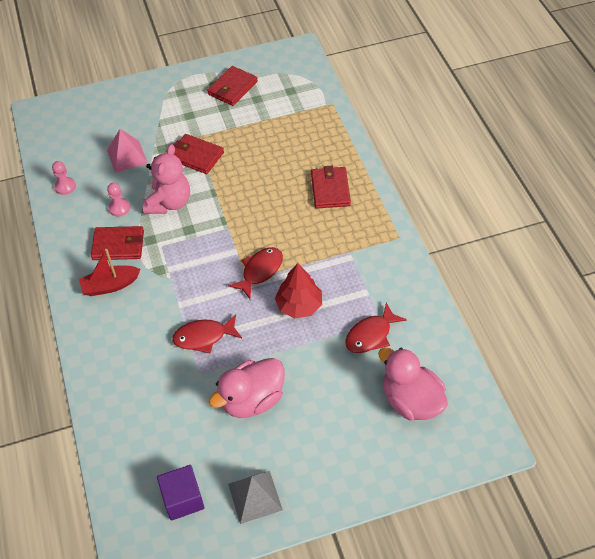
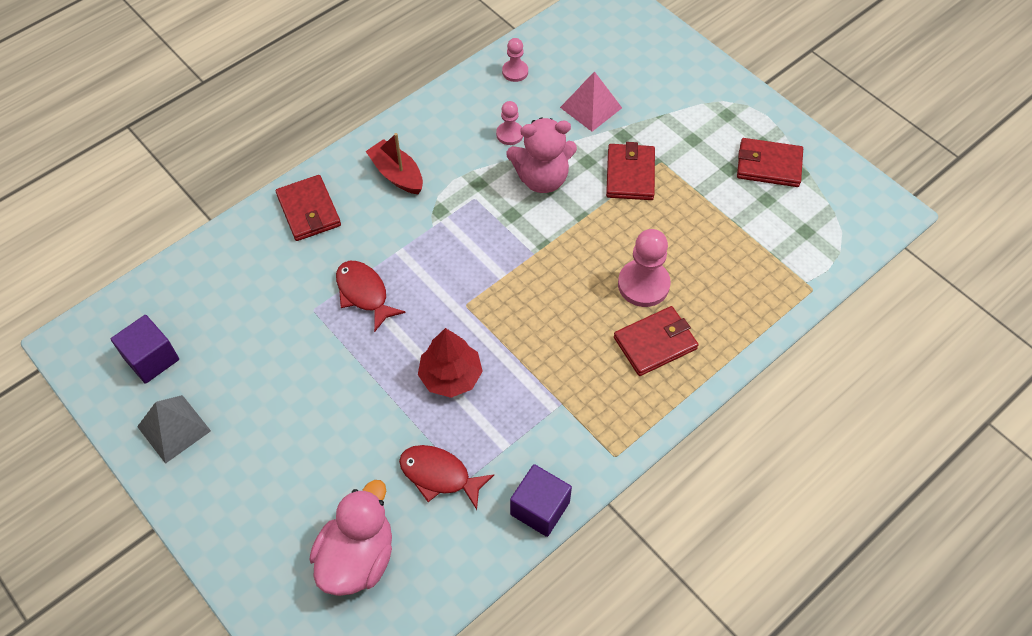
camera: 65 degrees right, 5 degrees up
(118, 245) = (456, 157): red wallet -> red wallet (309, 210)
(252, 400) = (297, 377): pink duck -> none
(260, 271) = (483, 313): red fish -> none
(285, 180) = (643, 284): none -> pink pawn
(418, 288) = (540, 508): none -> purple cube

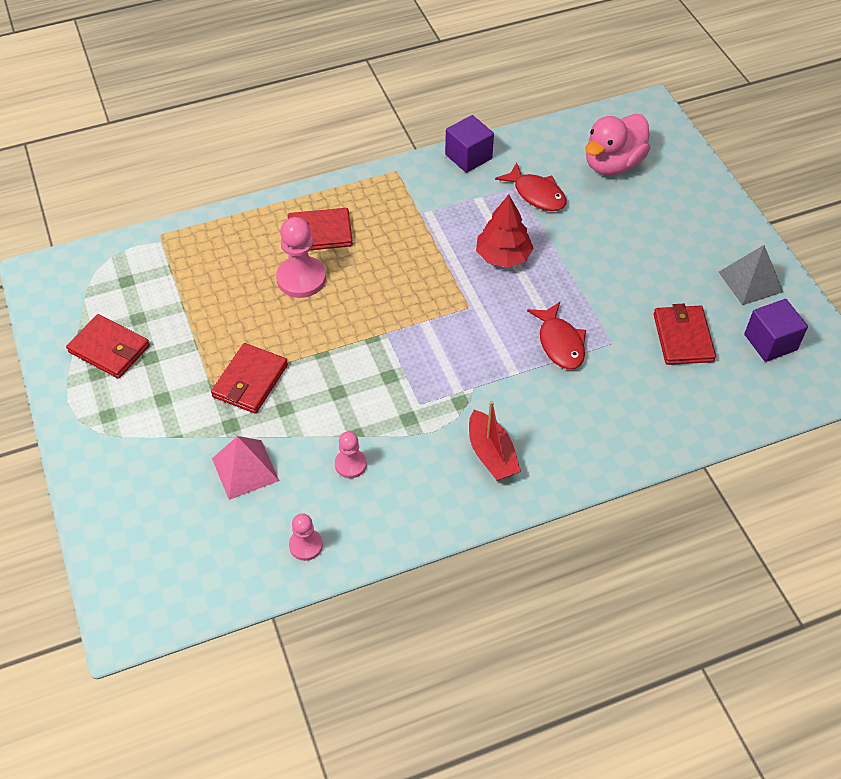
camera: 160 degrees left, 5 degrees down
(309, 210) = (596, 442): red wallet -> red wallet (683, 337)
(542, 178) = (341, 403): pink teddy bear -> none

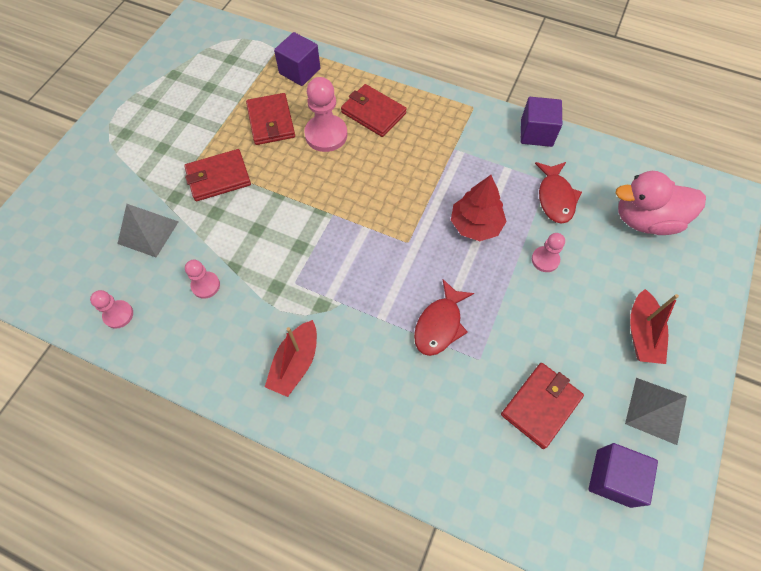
camera: 45 degrees right, 10 degrees up
(109, 349) = (173, 94): red wallet -> red wallet (271, 121)
(209, 245) = (299, 71): none -> purple cube
(245, 469) = (148, 232): pink pyramid -> grey pyramid
(579, 242) = (545, 260): none -> pink pawn
(692, 241) = (641, 334): none -> red boat

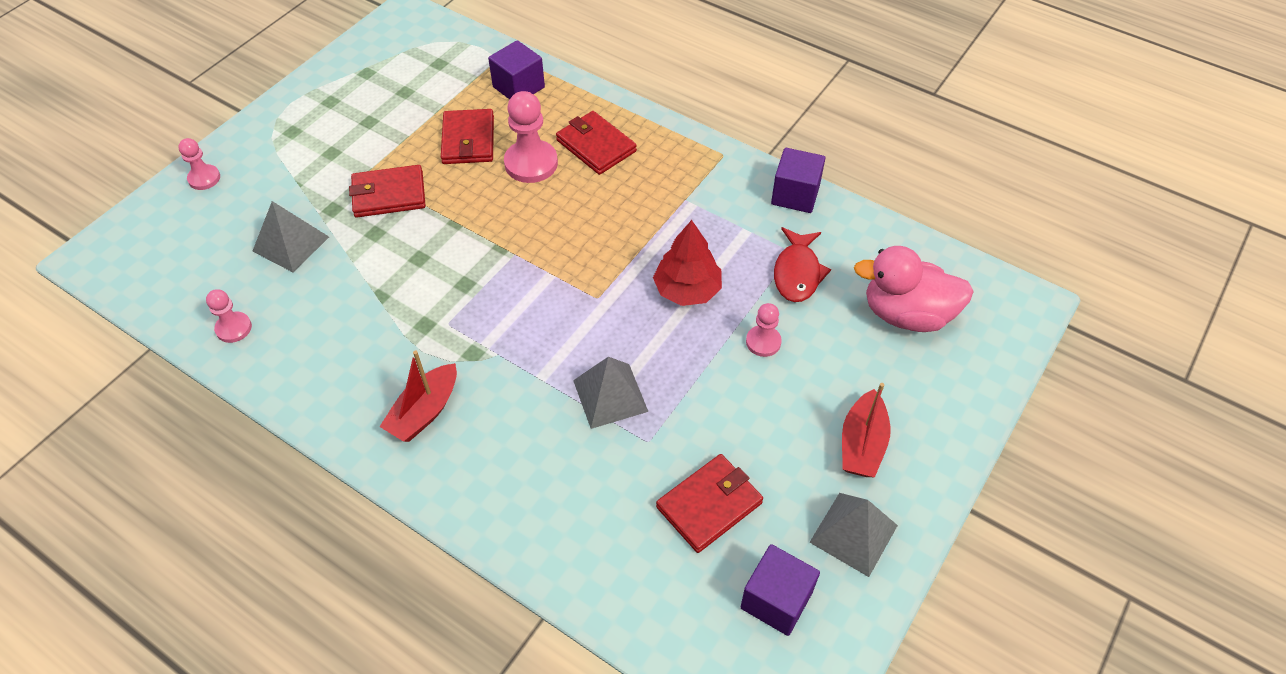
camera: 10 degrees right, 10 degrees down
(205, 285) = (342, 311): pink pawn -> pink pawn (204, 178)
(440, 324) = (610, 395): red fish -> grey pyramid

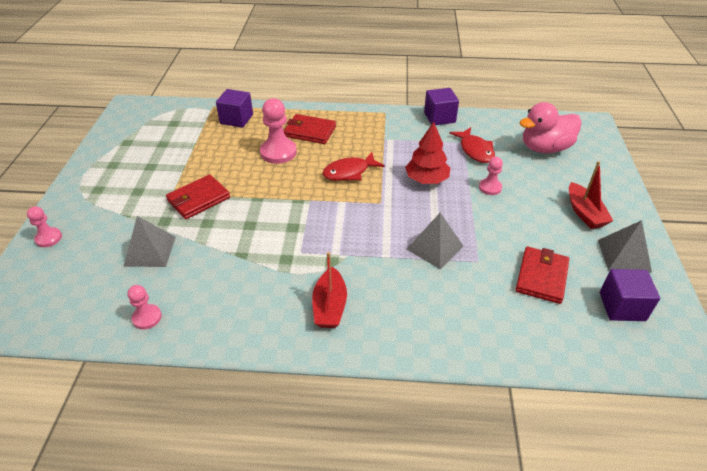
camera: 30 degrees left, 10 degrees down
(468, 140) = (228, 154): red wallet -> none
(595, 233) = (349, 172): none -> red fish

